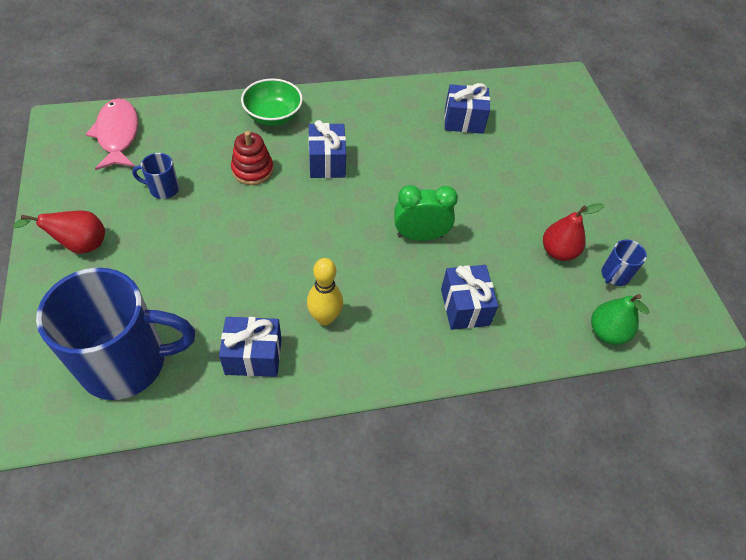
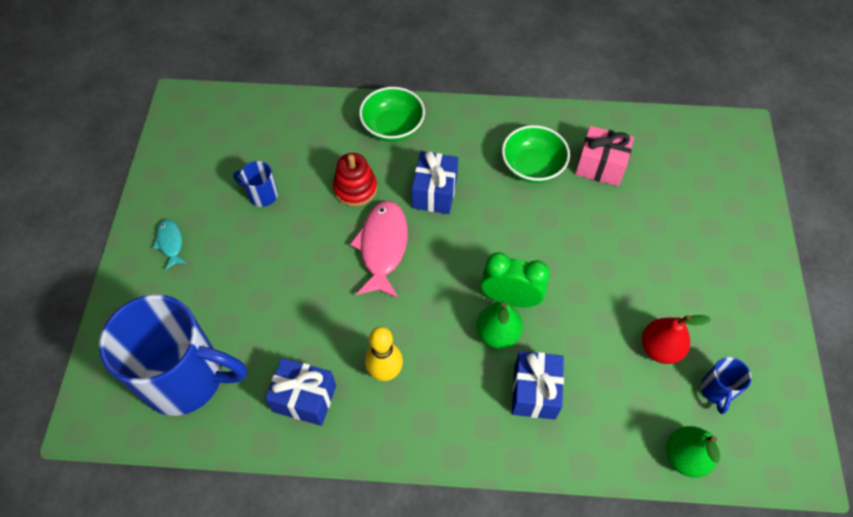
camera: 20 degrees right, 5 degrees up
(80, 245) = (170, 243): red pear -> turquoise fish
(118, 134) = (232, 124): pink fish -> pink fish (383, 247)
(407, 129) = (532, 167): none -> green bowl
(417, 266) = (497, 333): none -> green pear
(464, 121) = (600, 166): blue gift -> pink gift
(614, 275) = (717, 390): blue mug -> blue mug turned 45 degrees counterclockwise

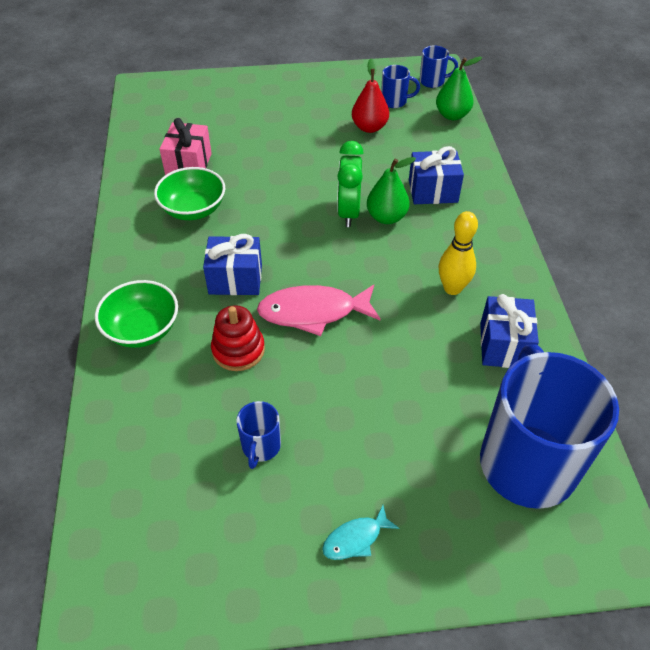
camera: 100 degrees left, 10 degrees down
(767, 453) = (433, 81): none -> blue mug

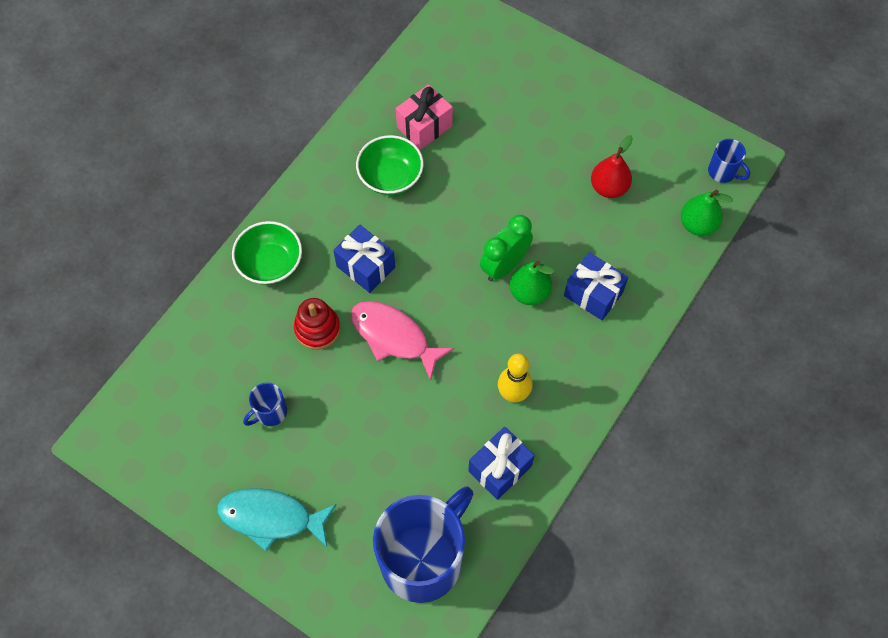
camera: 40 degrees right, 15 degrees up
(355, 539) = (271, 517): turquoise fish -> turquoise fish, size x1.91
(395, 101) = (662, 172): blue mug -> none

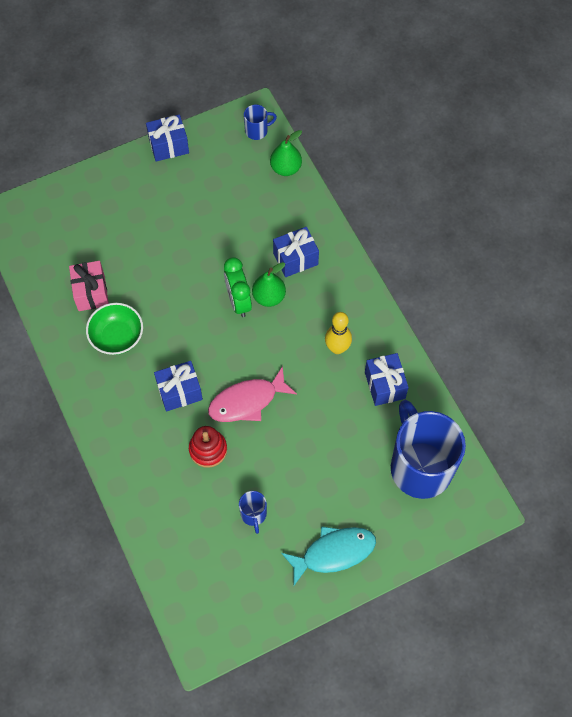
camera: 60 degrees left, 0 degrees up
(270, 263) = (133, 456): green bowl -> none
(271, 517) = (334, 552): turquoise fish -> turquoise fish turned 150 degrees counterclockwise
(609, 187) = (222, 204): red pear -> none
(641, 100) = (169, 146): none -> blue gift

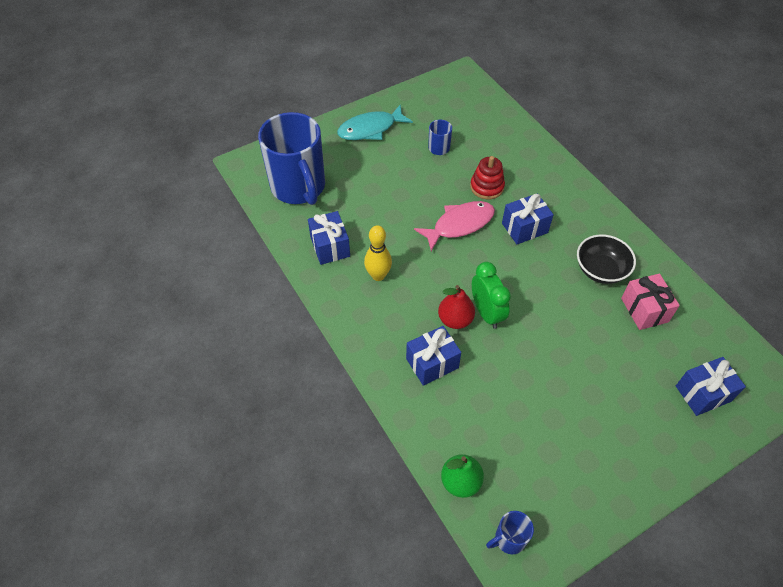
camera: 175 degrees right, 10 degrees down
(117, 337) = (600, 270): green bowl -> black bowl
(169, 146) = (622, 503): blue gift -> blue gift (703, 393)
(269, 297) = (455, 320): green pear -> red pear

